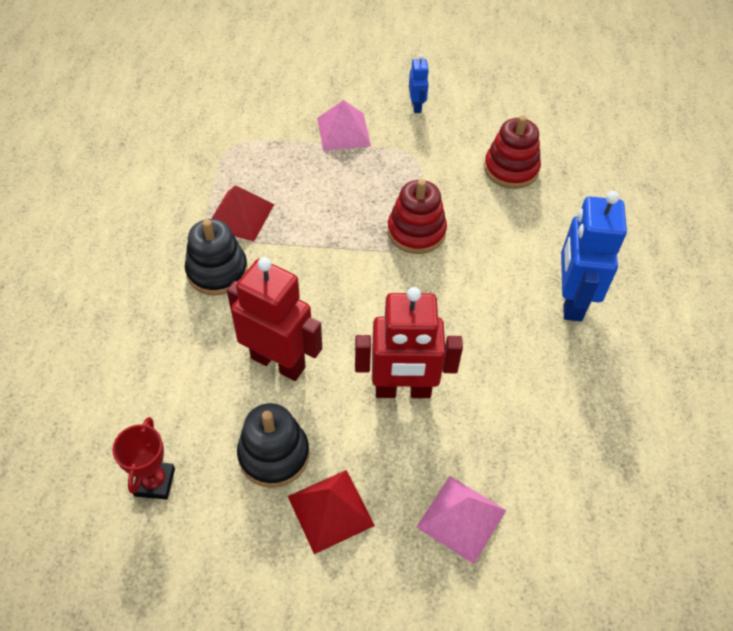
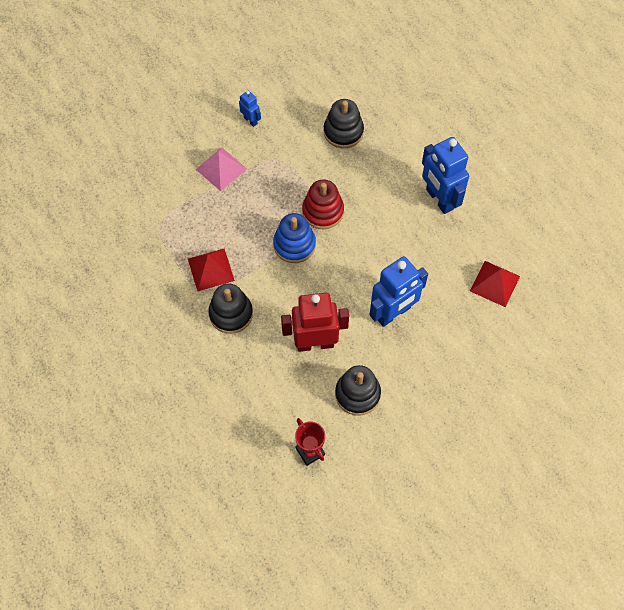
camera: 35 degrees left, 10 degrees up
(330, 510) = (409, 401): red pyramid -> red pyramid (494, 283)
(353, 245) = (294, 245): none -> blue stacking toy
(403, 390) = (393, 313): red robot -> blue robot
(461, 518) = (474, 359): pink pyramid -> none
(511, 169) = (343, 132): red stacking toy -> black stacking toy

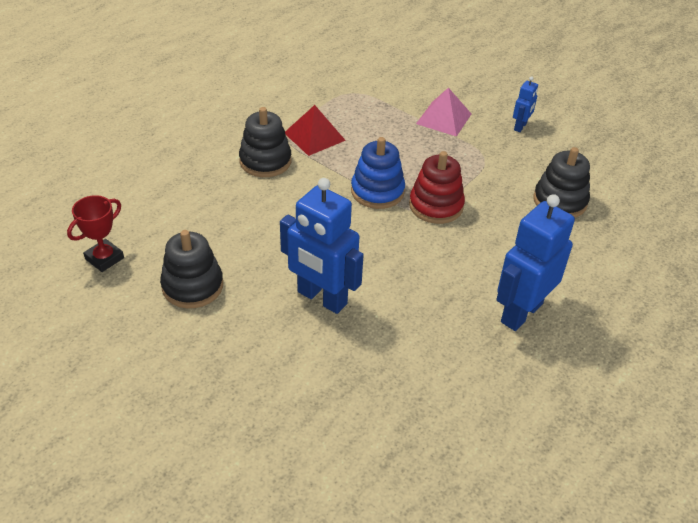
camera: 70 degrees right, 20 degrees down
(315, 343) = (251, 234): red robot -> none
(494, 283) = (418, 403): red pyramid -> none

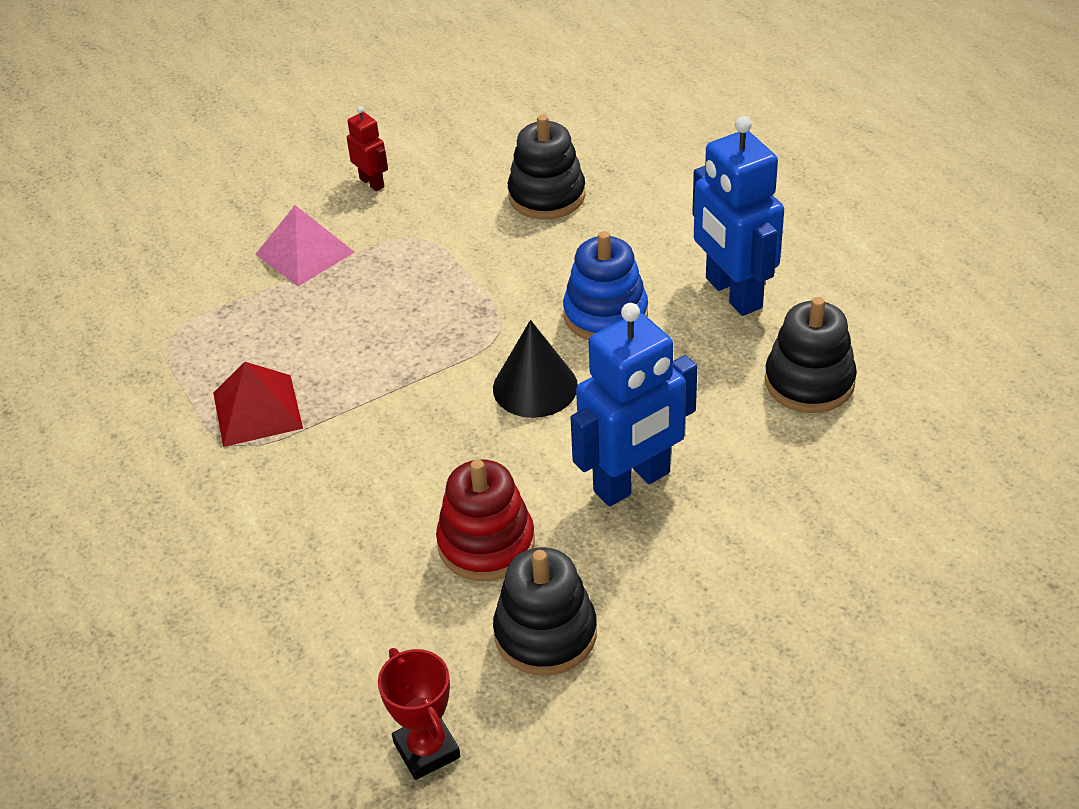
camera: 65 degrees left, 0 degrees up
(265, 161) = (286, 485): black stacking toy -> black stacking toy (809, 382)
(377, 191) = (433, 368): blue stacking toy -> blue stacking toy (605, 314)
(383, 237) = (535, 387): none -> black cone
(436, 206) = (496, 315): red stacking toy -> red stacking toy (486, 543)
(520, 126) = (372, 182): blue robot -> red robot

